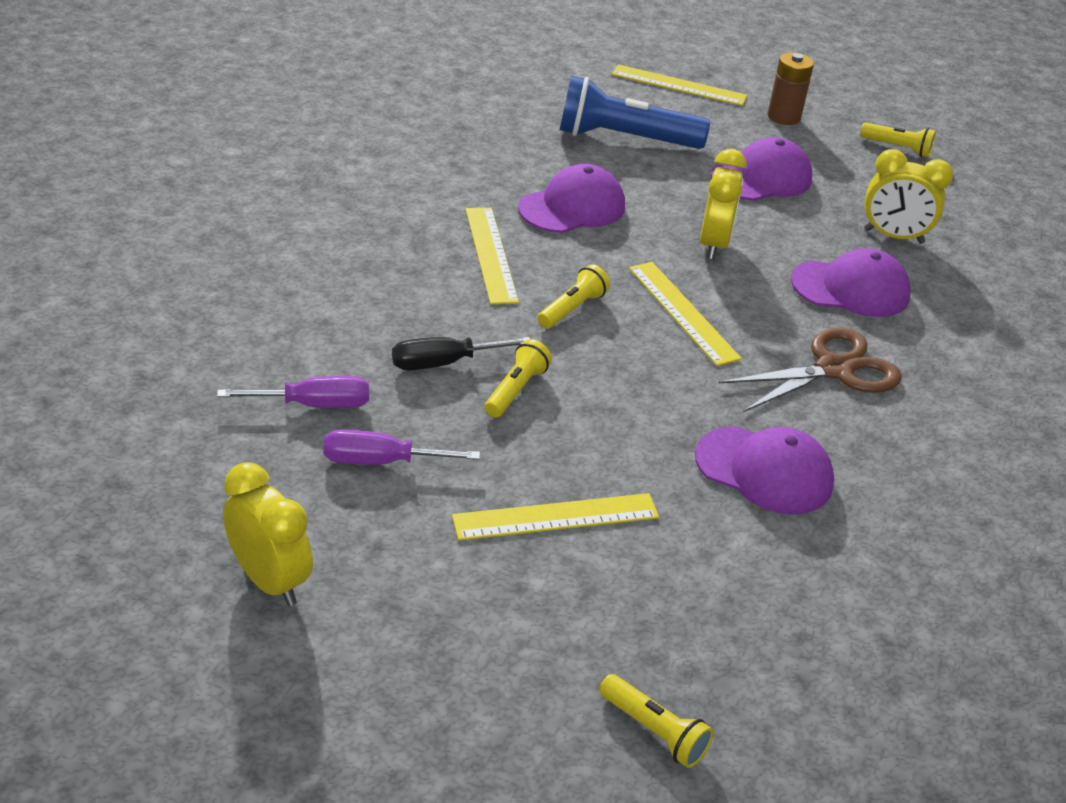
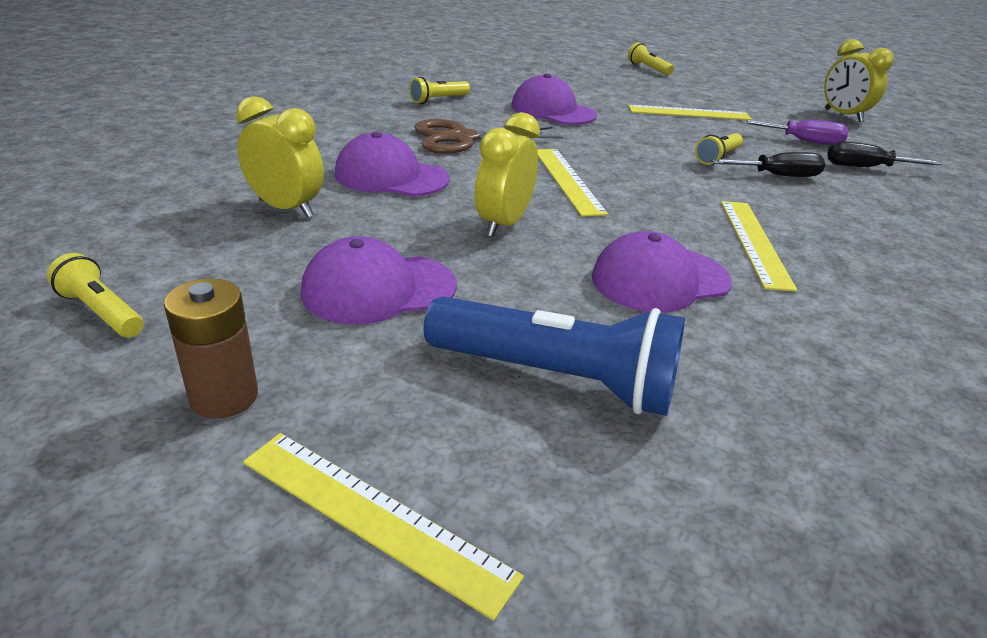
camera: 165 degrees left, 5 degrees down
(314, 405) = (865, 167): purple screwdriver -> black screwdriver
(572, 309) = (669, 193): yellow flashlight -> yellow flashlight (438, 100)

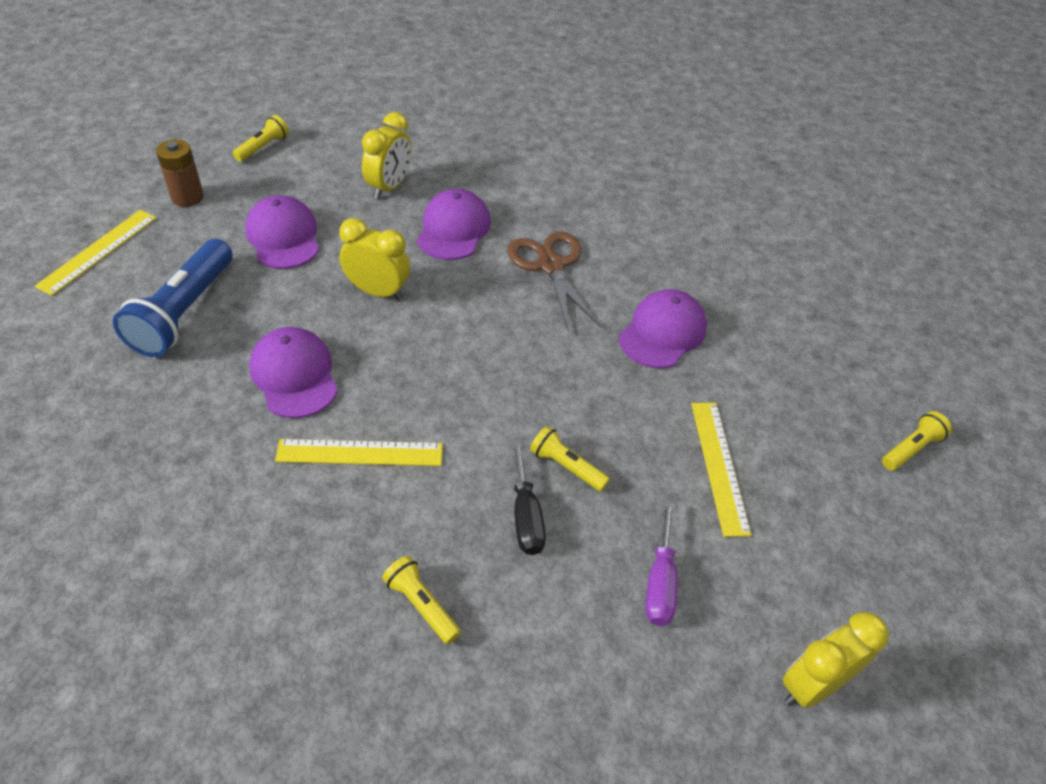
camera: 85 degrees right, 15 degrees up
(438, 100) = (653, 246): yellow flashlight -> yellow flashlight (421, 605)
(567, 180) = (470, 334): yellow ruler -> none
(865, 167) = (582, 632): black screwdriver -> none

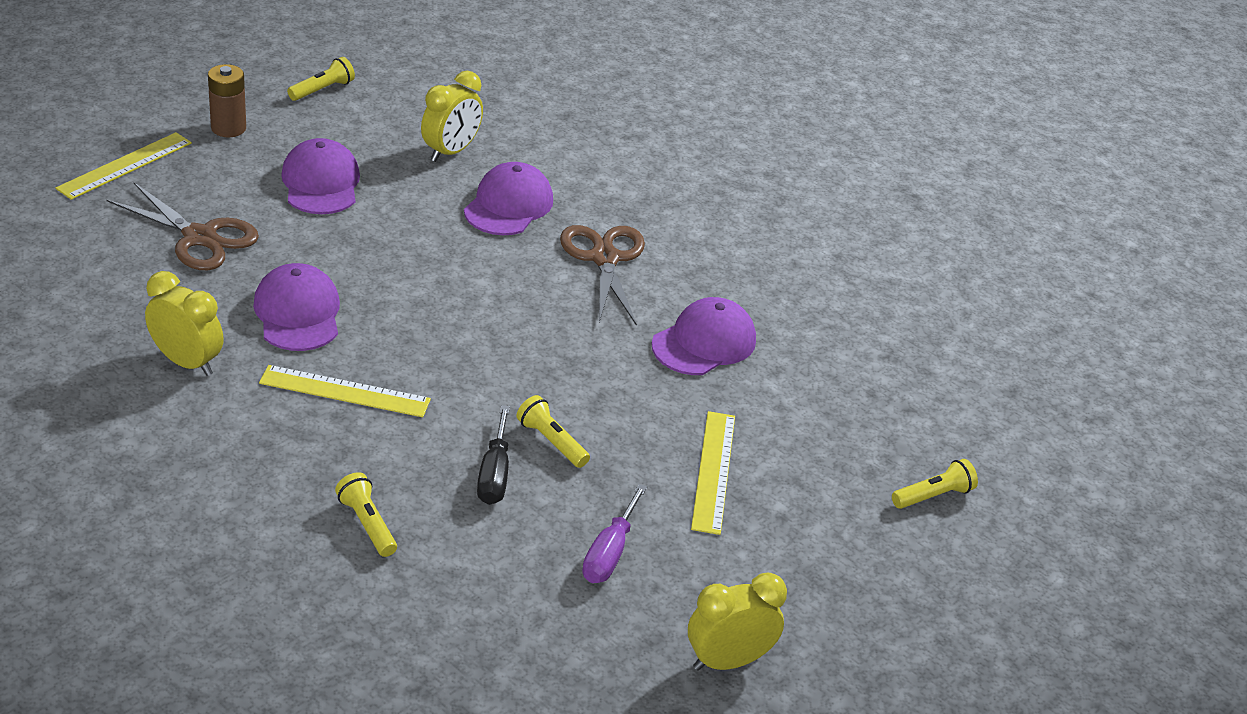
camera: 10 degrees right, 10 degrees down
(184, 312) = (200, 237): blue flashlight -> brown scissors
(377, 292) = (406, 252): yellow clock -> yellow clock (187, 362)

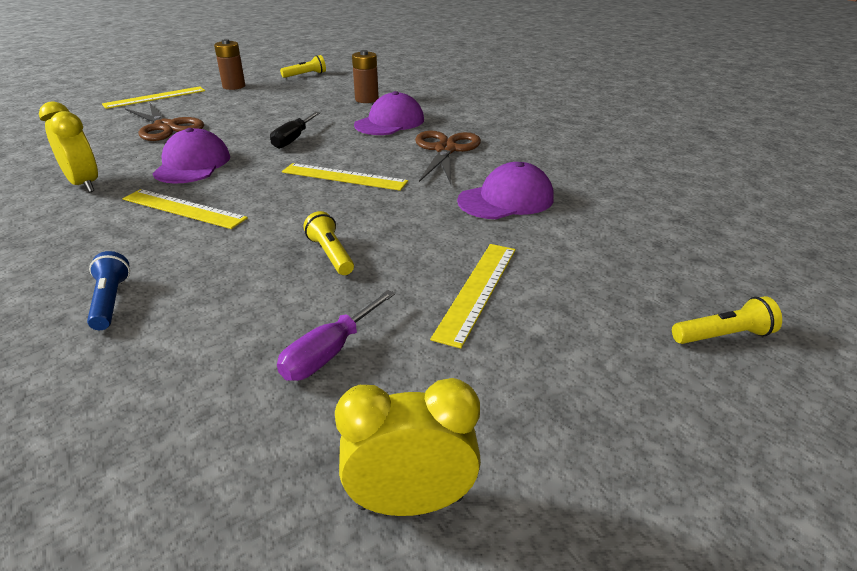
camera: 20 degrees right, 5 degrees down
(321, 183) = (269, 108): purple cap -> none
(367, 524) = (111, 301): yellow flashlight -> blue flashlight
(450, 152) = (366, 99): yellow clock -> brown battery
(494, 474) = (261, 273): black screwdriver -> black screwdriver (293, 139)
(503, 320) = (344, 177): none -> yellow ruler

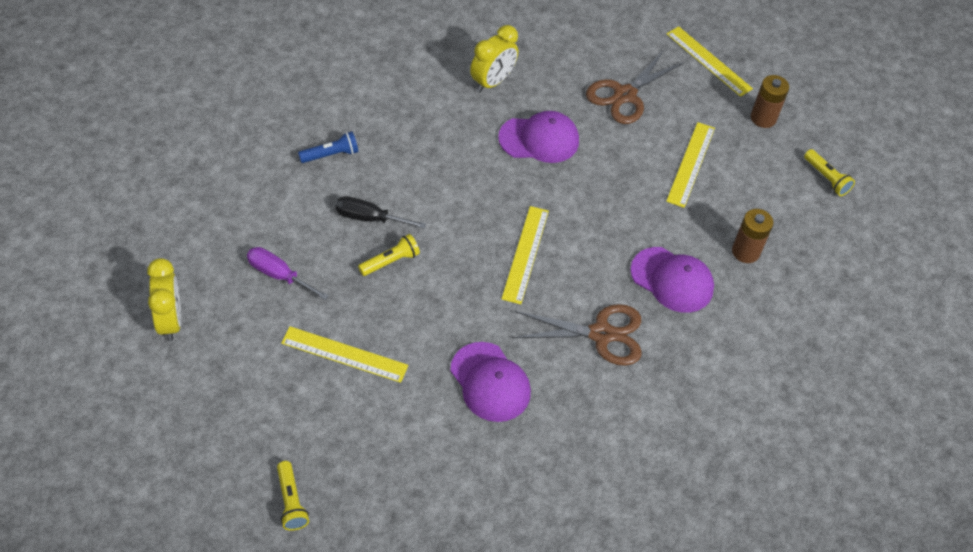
camera: 80 degrees right, 20 degrees up
(183, 208) = (455, 156): yellow ruler -> yellow ruler (691, 164)
(293, 139) = (608, 202): black screwdriver -> black screwdriver (369, 218)

